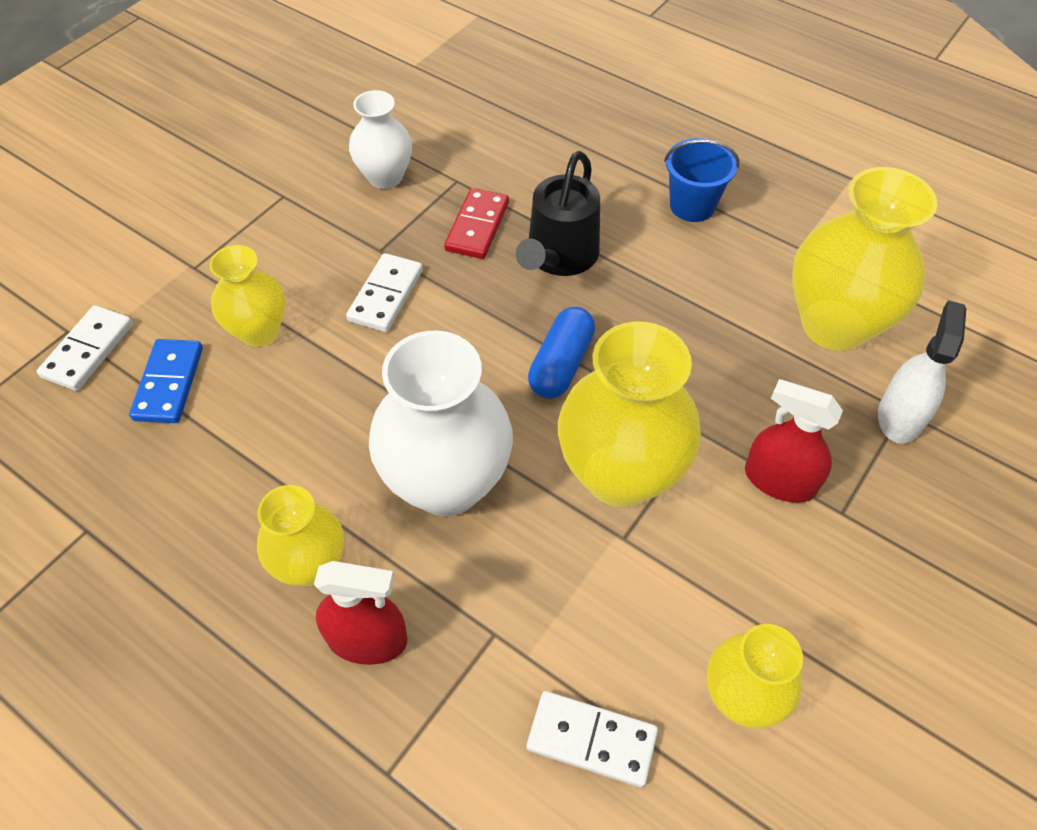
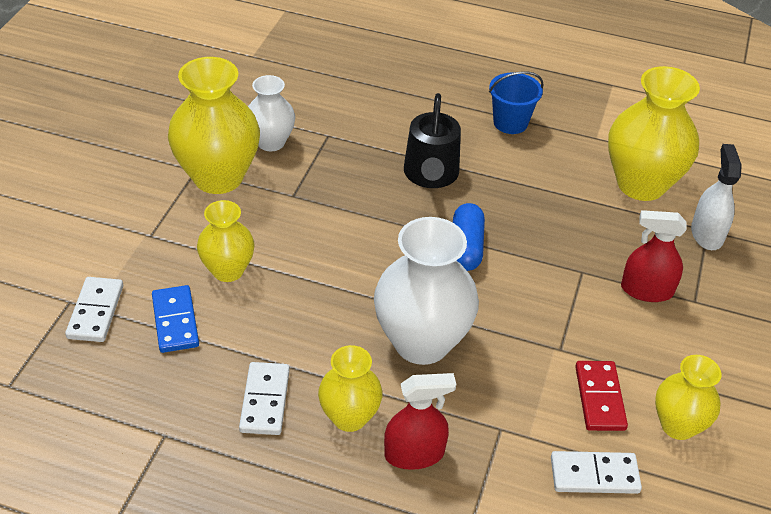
camera: 20 degrees left, 10 degrees down
(386, 295) = (314, 226): white domino -> white domino (265, 400)
(477, 226) = (359, 165): red domino -> red domino (599, 398)
(620, 475) = (540, 310): yellow vase -> yellow vase (218, 177)

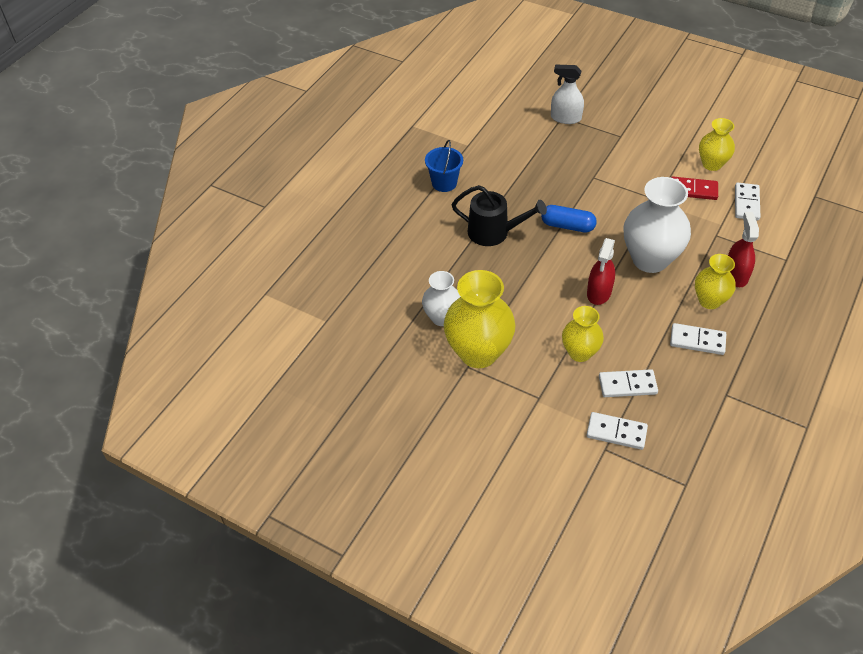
camera: 75 degrees left, 5 degrees up
(175, 321) = (627, 385): blue domino -> white domino
(641, 184) = (517, 135): yellow vase -> none
(646, 290) = (611, 153): red spray bottle -> red spray bottle (599, 292)

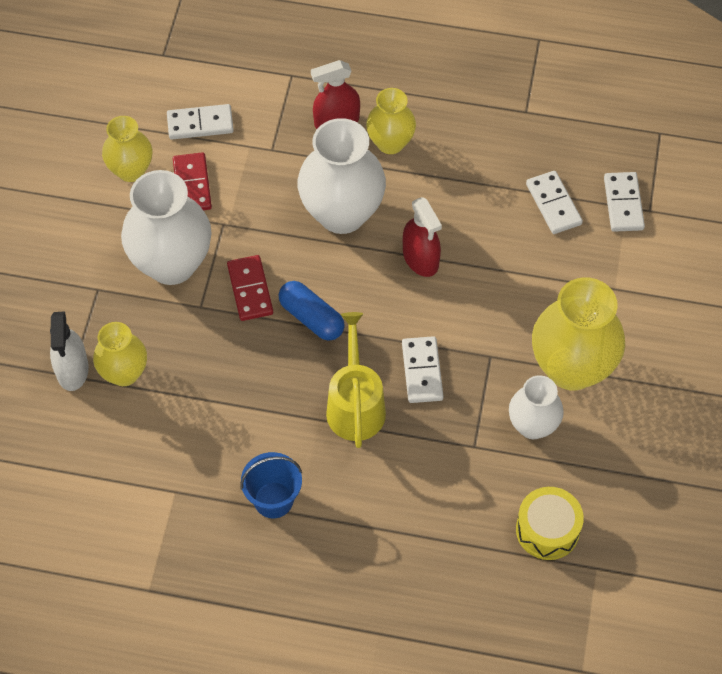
camera: 110 degrees left, 10 degrees up
(364, 303) = (547, 530): none -> yellow drum
(493, 232) = (355, 405): black watering can -> yellow watering can
(567, 226) = (311, 318): blue capsule -> blue capsule turned 45 degrees counterclockwise
(580, 353) = (526, 260): yellow vase -> yellow vase (124, 373)
(599, 202) = (250, 290): none -> red domino
(599, 292) = (420, 258): red spray bottle -> red spray bottle turned 60 degrees clockwise
(630, 170) = (172, 264): none -> white vase
(697, 341) = (459, 147): white domino -> white domino (422, 371)

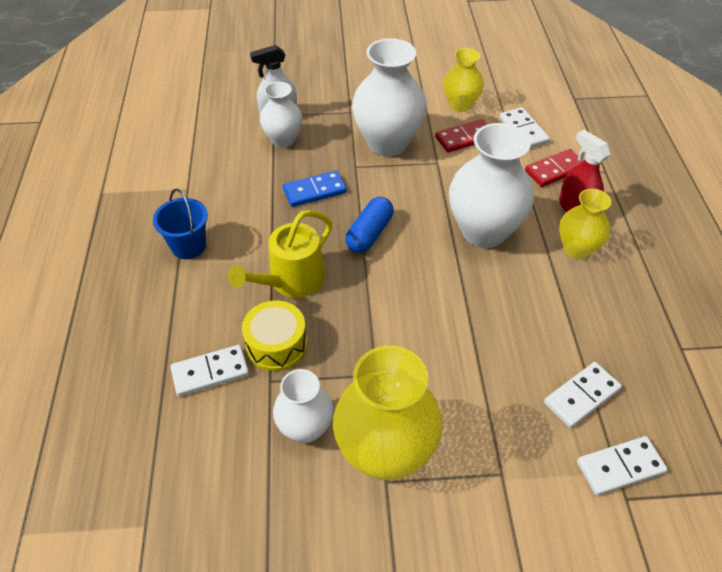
camera: 75 degrees right, 10 degrees down
(124, 373) = (283, 140): yellow vase -> white vase
(227, 357) = (314, 191): none -> blue domino
(250, 290) = (382, 191): red domino -> red domino (555, 170)
(355, 405) = (291, 281): yellow watering can -> yellow watering can turned 150 degrees clockwise
(420, 258) = (462, 296): red spray bottle -> none
(422, 371) = (341, 322): white domino -> white domino (210, 372)
(547, 530) = (185, 466): yellow drum -> yellow drum (276, 345)

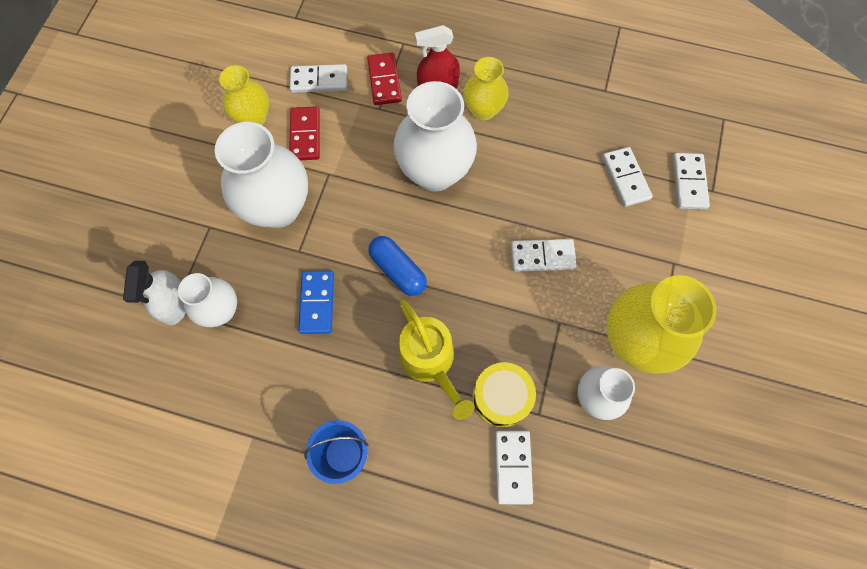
camera: 70 degrees left, 20 degrees up
(441, 340) = (542, 256): none -> white domino

